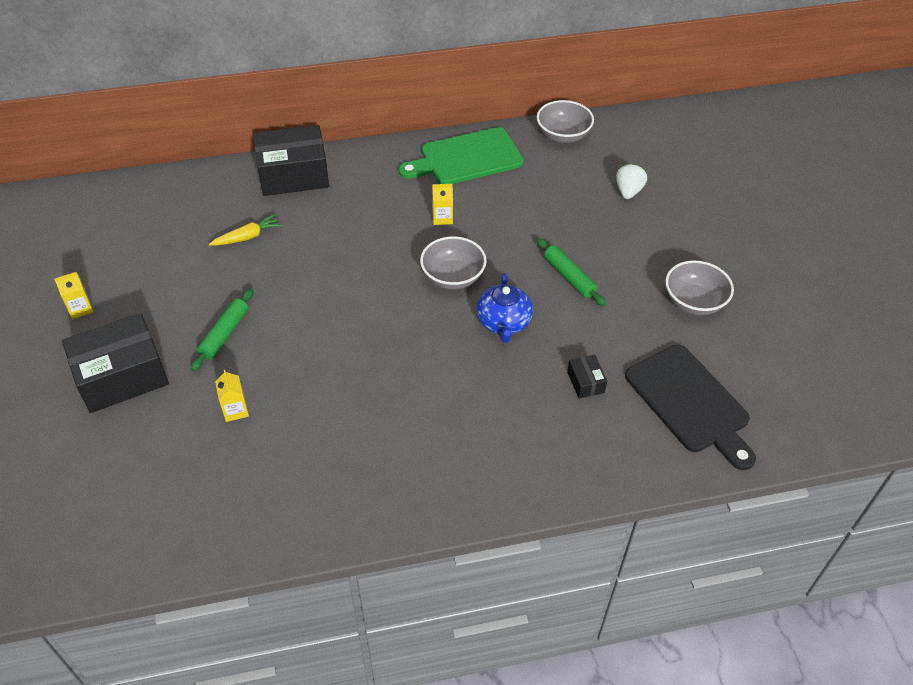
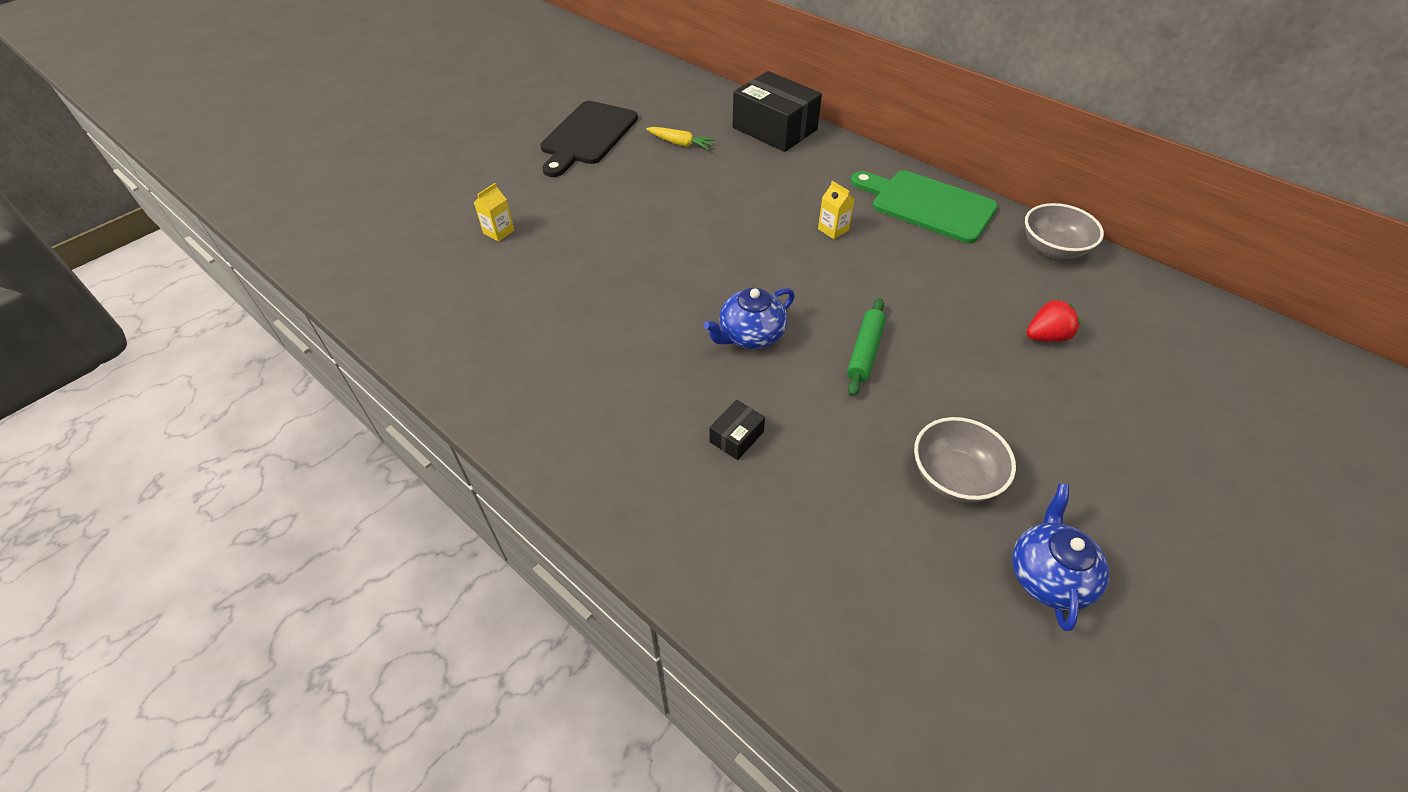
camera: 55 degrees right, 0 degrees up
(80, 308) = (529, 114): yellow carton -> none
(122, 376) = (484, 164): black box -> none
(224, 334) = (569, 186): green rolling pin -> none
(453, 277) = (769, 273): grey bowl -> none
(628, 191) = (1046, 336): white strawberry -> red strawberry
(690, 403) = (797, 548): black cutting board -> black cutting board (587, 136)
(780, 309) = (1048, 575): none -> blue teapot

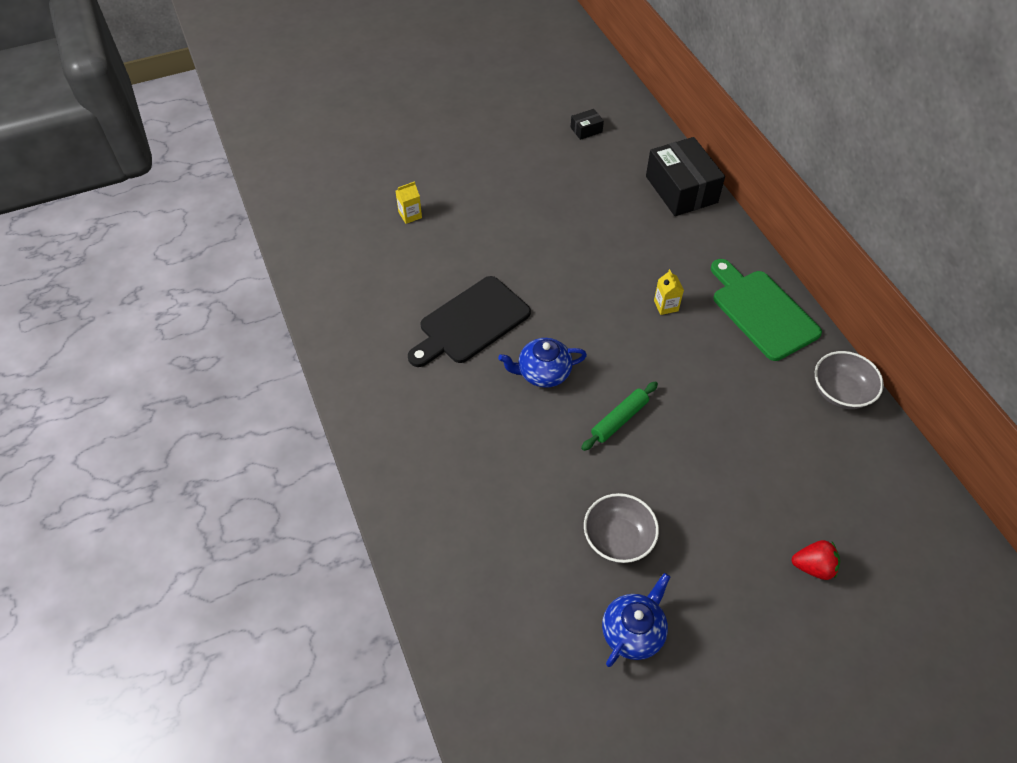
camera: 25 degrees right, 5 degrees up
(587, 136) = (521, 146): black cutting board -> black cutting board (471, 323)
(680, 143) = (592, 178): yellow carrot -> none
(736, 437) = (486, 446): black box -> black box (586, 130)
(1046, 336) = (772, 464): red strawberry -> red strawberry (813, 567)

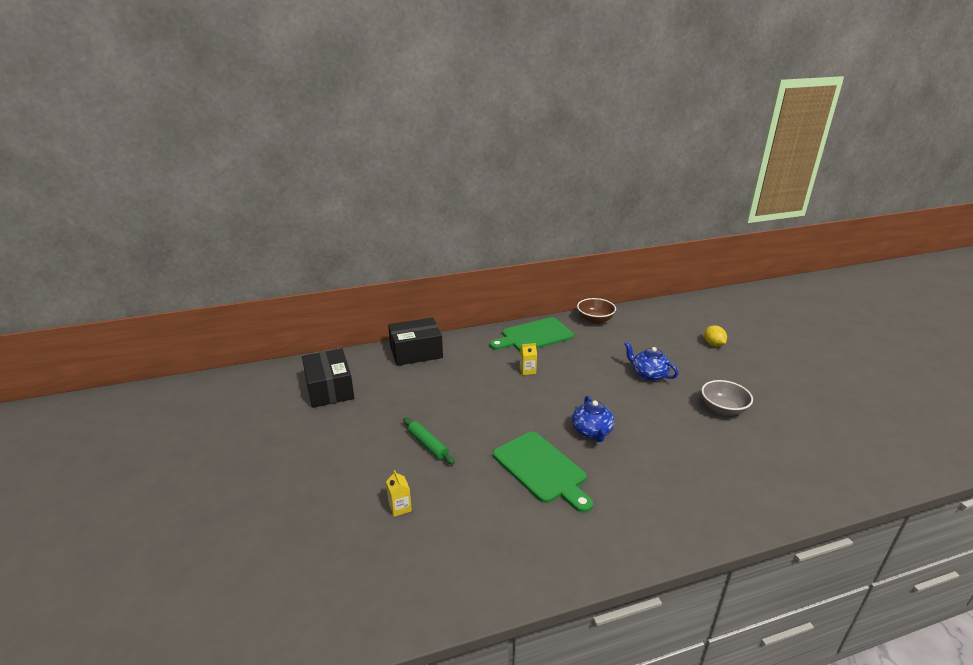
camera: 85 degrees left, 25 degrees down
(471, 323) = (542, 469): black cutting board -> green cutting board
(586, 130) = (329, 389): black box -> black box, size x2.27
(619, 419) = (629, 400): green rolling pin -> green rolling pin (428, 445)
(633, 631) = (785, 409): blue teapot -> blue teapot (648, 374)
(813, 567) = (713, 344): red strawberry -> yellow lemon
(840, 392) = (595, 320): grey bowl -> brown bowl

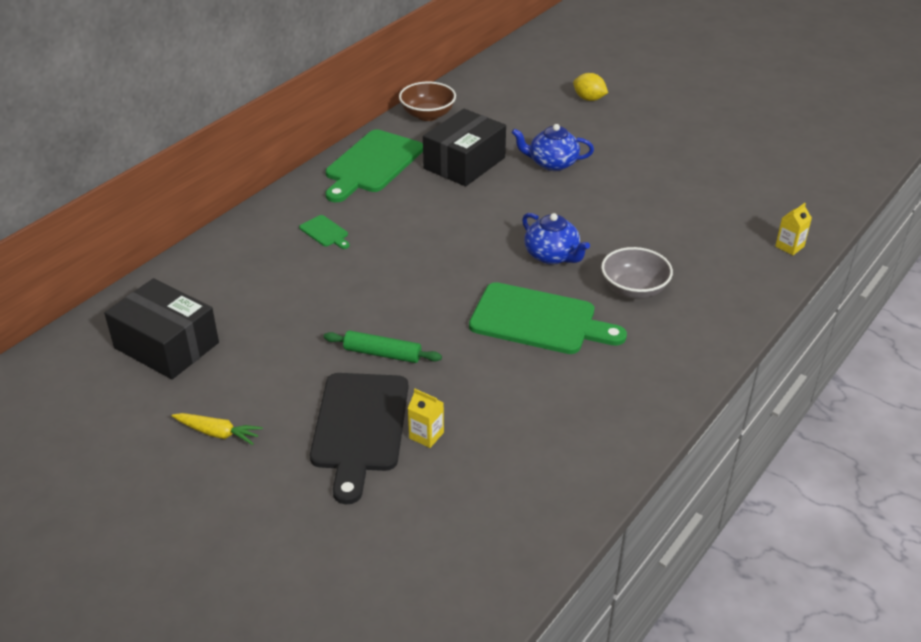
camera: 35 degrees left, 10 degrees up
(300, 447) = (217, 433): none -> yellow carrot
(370, 482) = (360, 427): none -> black cutting board
(416, 352) = (234, 246): black box -> black box (464, 163)
(469, 363) = (325, 232): none -> green cutting board
(527, 370) = (409, 213): yellow carton -> yellow carton (789, 246)
(723, 409) = (660, 173): grey bowl -> grey bowl (634, 290)

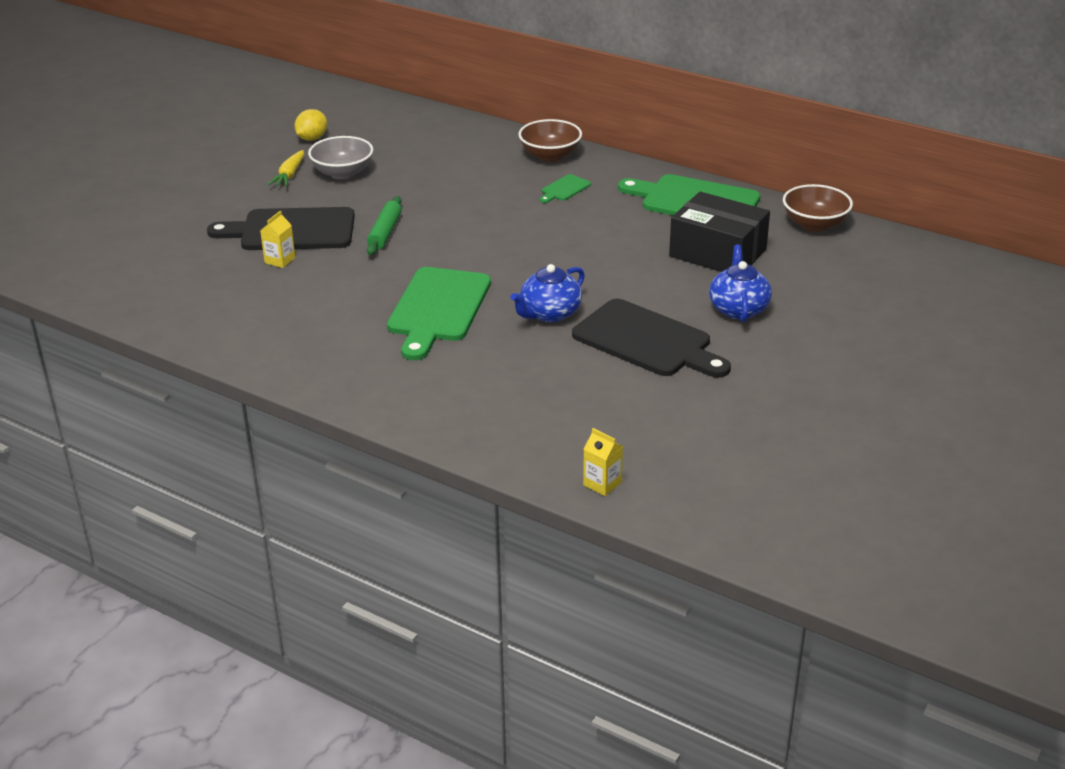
camera: 85 degrees right, 5 degrees down
(166, 345) = (393, 142): black box -> none
(250, 236) = (550, 155): none -> brown bowl
(589, 99) = (914, 332): yellow lemon -> yellow lemon (312, 138)
(597, 209) = (647, 341): none -> black cutting board
(634, 290) = (496, 365): grey bowl -> grey bowl (342, 173)

